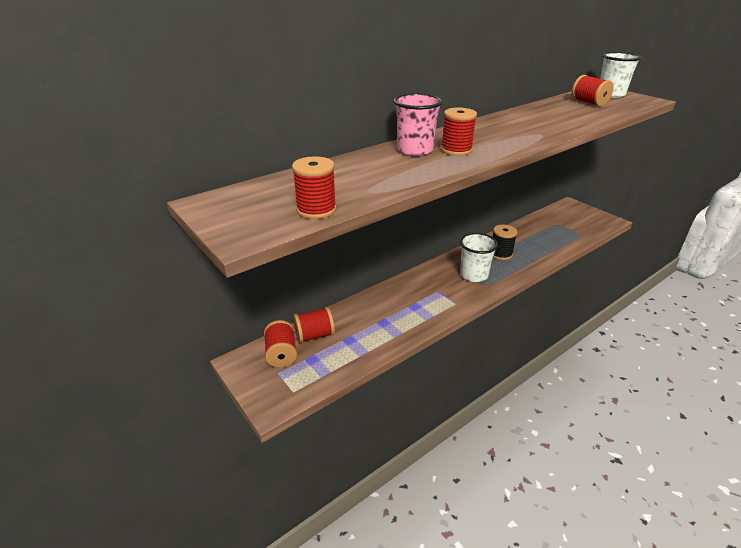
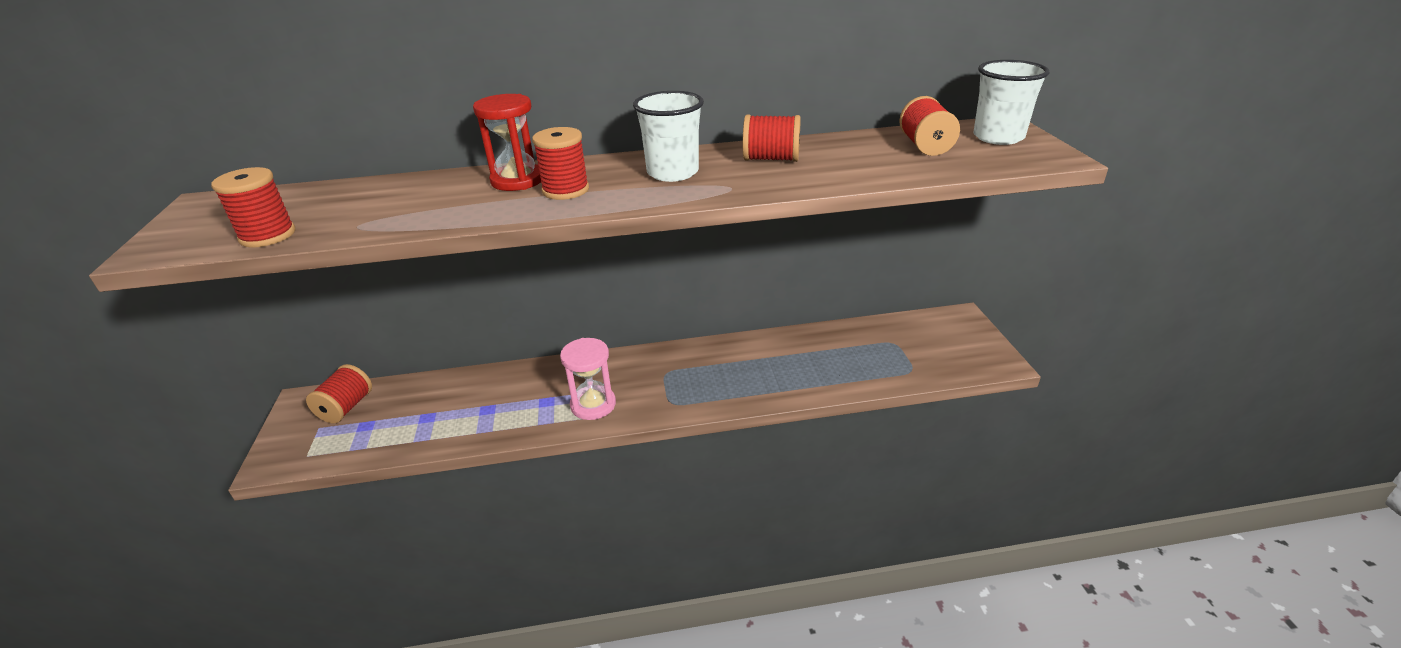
camera: 30 degrees right, 0 degrees up
(314, 335) = (401, 398): red spool -> red spool (771, 159)
(415, 150) = (517, 180): pink cup -> red hourglass
(444, 299) = (593, 405): none -> pink hourglass
(474, 275) = (671, 383): white cup -> white cup (672, 173)
(501, 254) = (747, 365): black spool -> none

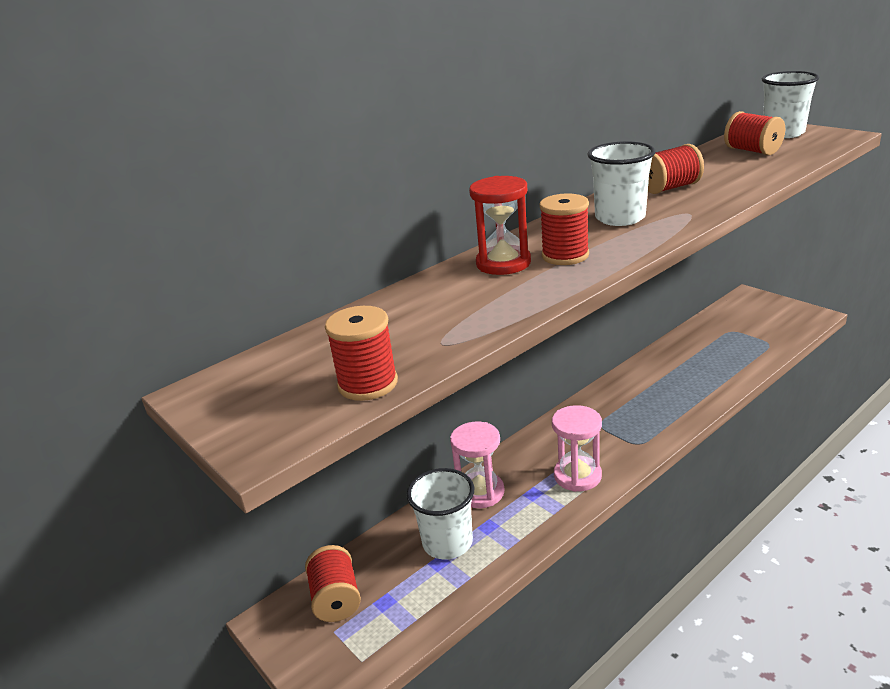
camera: 30 degrees left, 5 degrees down
(449, 407) = (447, 543): none -> white cup
(516, 382) = (480, 492): none -> pink hourglass

